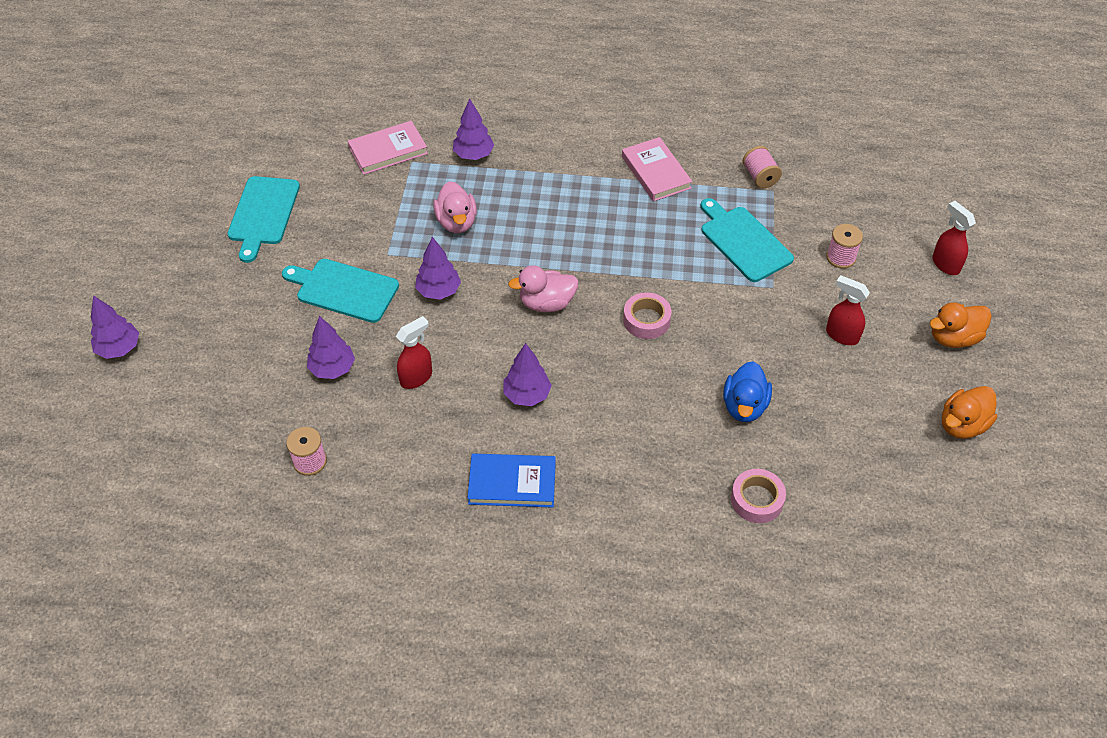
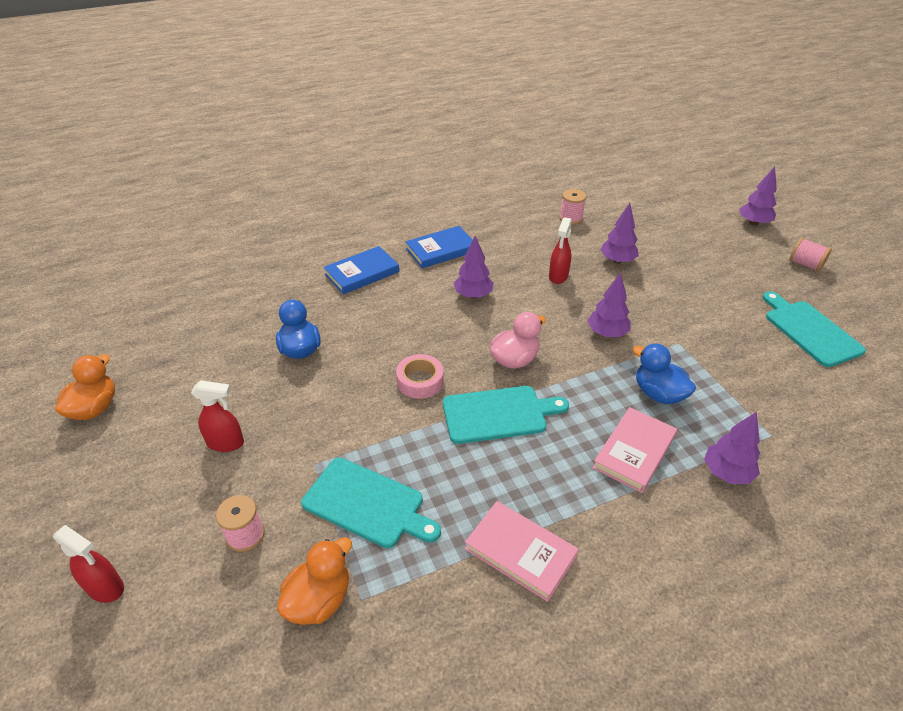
camera: 150 degrees right, 10 degrees down
(344, 290) = (674, 305): turquoise cutting board -> turquoise cutting board (498, 414)
(388, 151) = (806, 436): pink book -> pink book (634, 452)
(456, 222) = (658, 394): pink duck -> blue duck
(629, 488) = (362, 273): none -> blue book
(757, 500) = (267, 297): pink tape -> none
(760, 177) = (388, 614): pink spool -> pink spool (805, 264)
(954, 338) = (99, 491): orange duck -> orange duck (319, 600)

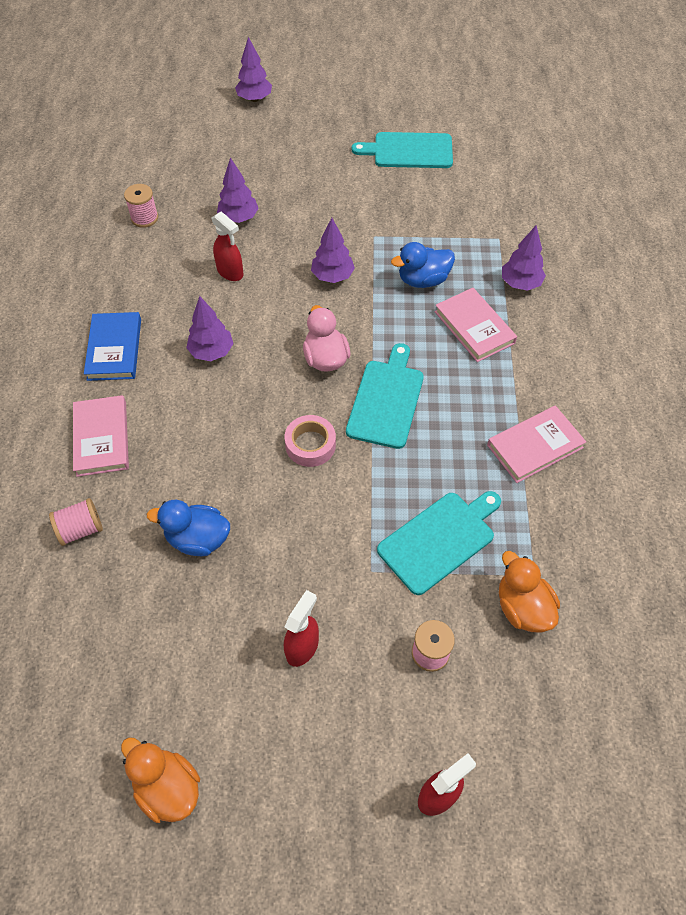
camera: 65 degrees left, 15 degrees up
(362, 273) = (102, 438): blue book -> pink book
(805, 264) = (332, 104): pink spool -> pink spool (81, 529)

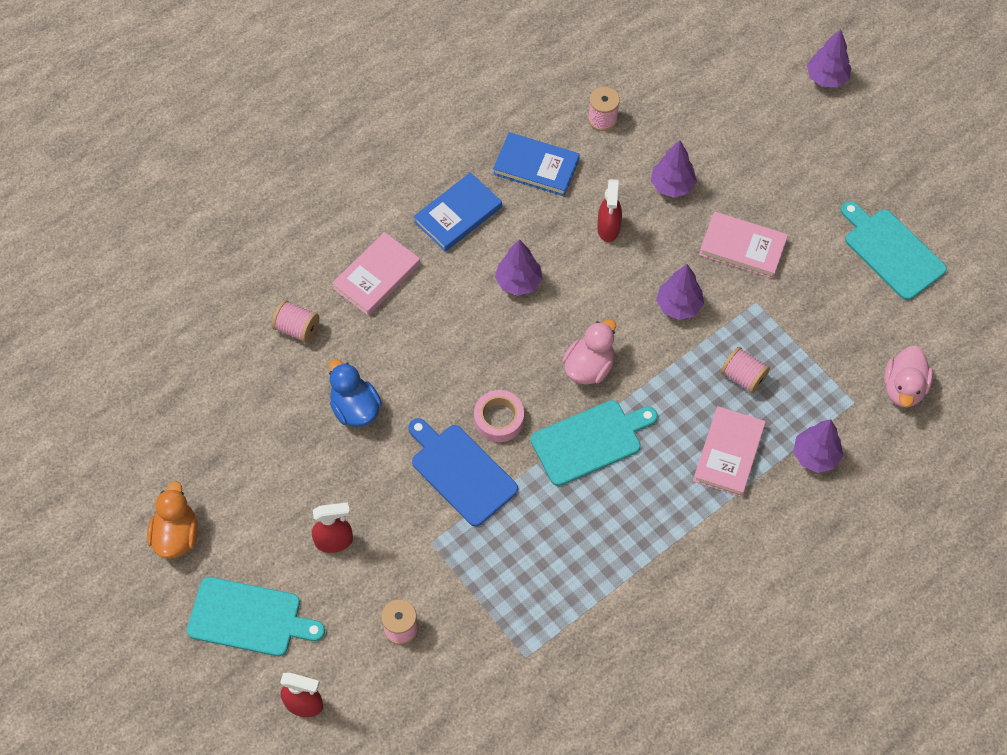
camera: 50 degrees right, 5 degrees up
(134, 278) = (536, 167): none -> blue book
(330, 503) = (461, 472): none -> blue cutting board
(423, 280) = (743, 377): blue duck -> pink spool
(439, 539) = (497, 570): turquoise cutting board -> turquoise cutting board (249, 617)
(512, 209) = (903, 388): none -> pink duck
(522, 607) = (491, 667): orange duck -> none
(535, 446) = (646, 582): pink book -> pink book (742, 247)

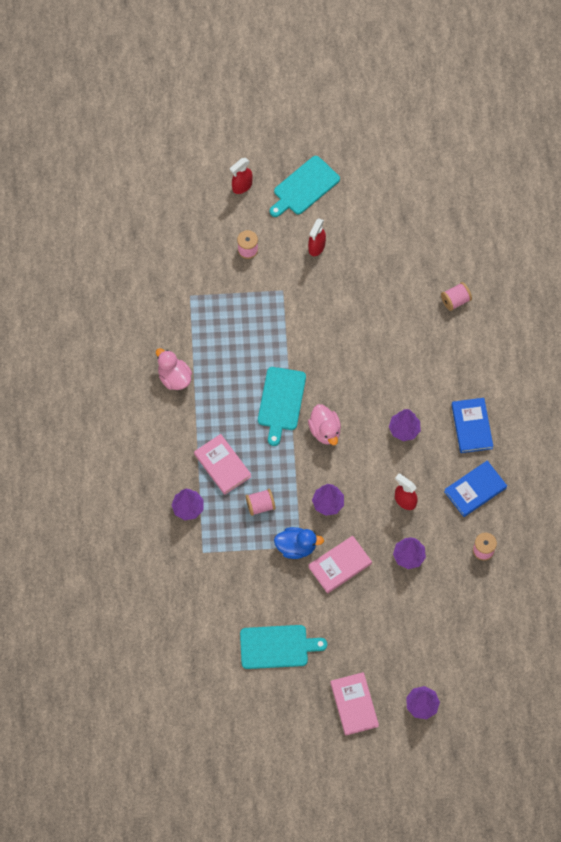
camera: 125 degrees right, 5 degrees up
(176, 535) = (373, 179): orange duck -> none
(355, 408) = (385, 300): blue duck -> blue duck (296, 547)
(377, 276) = (460, 359): pink book -> pink book (354, 704)
(461, 472) = (310, 328): blue cutting board -> none
(499, 419) = (327, 365): pink tape -> none
(903, 388) = (191, 585): pink duck -> pink duck (174, 377)

